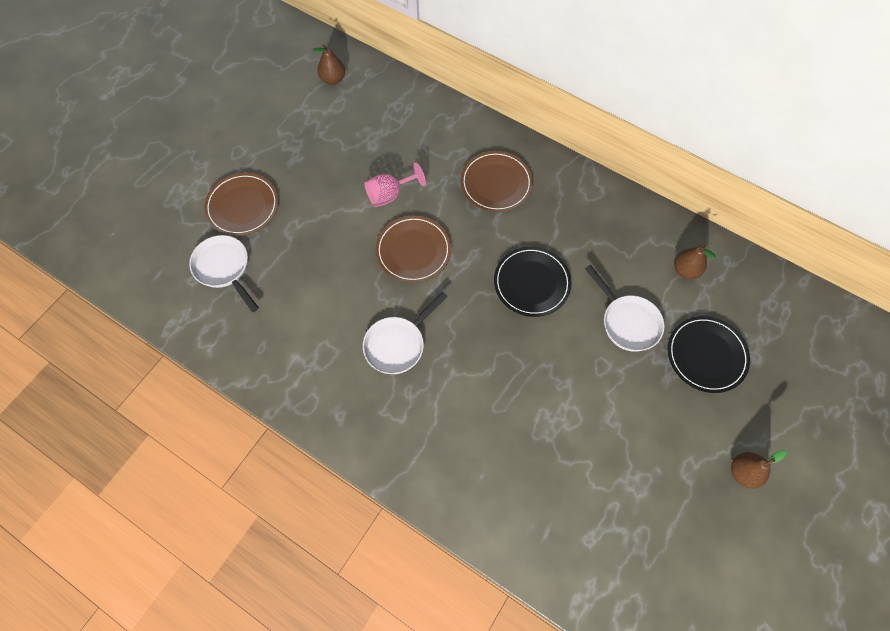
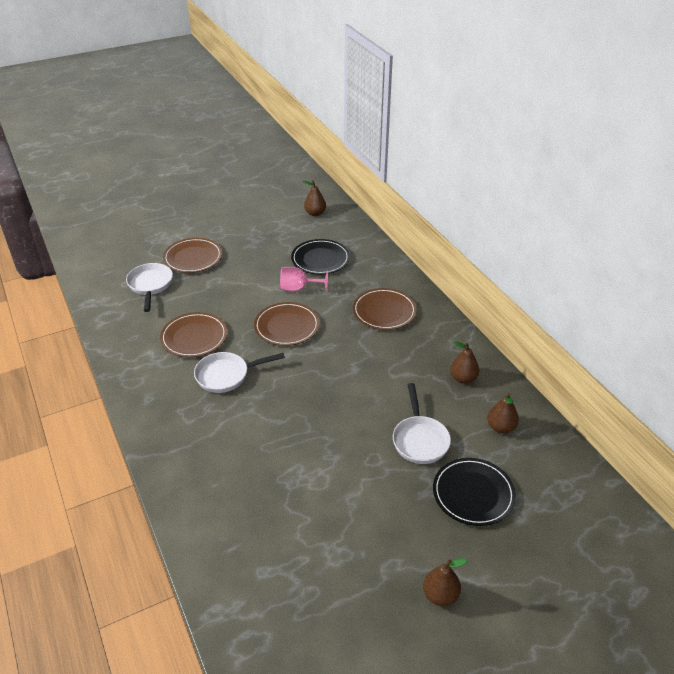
camera: 30 degrees right, 25 degrees down
(327, 313) = (194, 337): none -> brown plate
(531, 283) = (360, 381): black plate -> black plate (320, 259)
(620, 230) = (463, 378): none -> brown pear

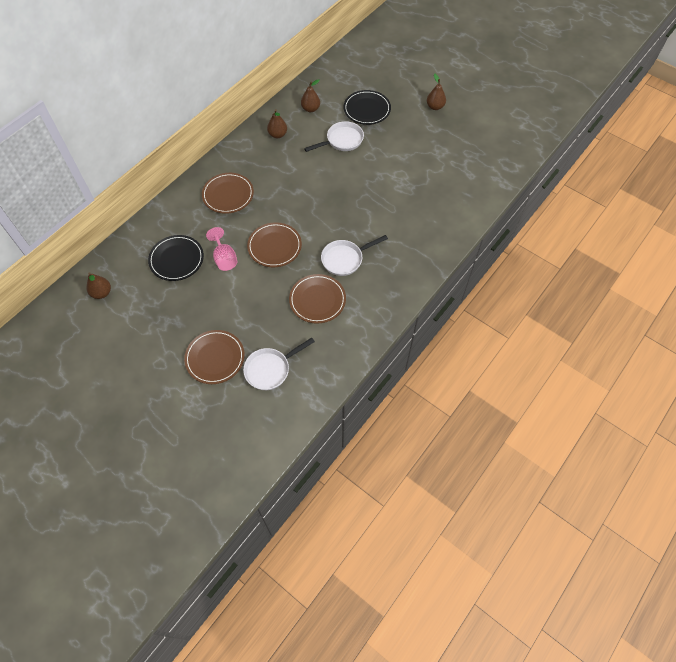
camera: 115 degrees left, 20 degrees up
(226, 375) = (345, 259): white pan -> white pan turned 105 degrees clockwise

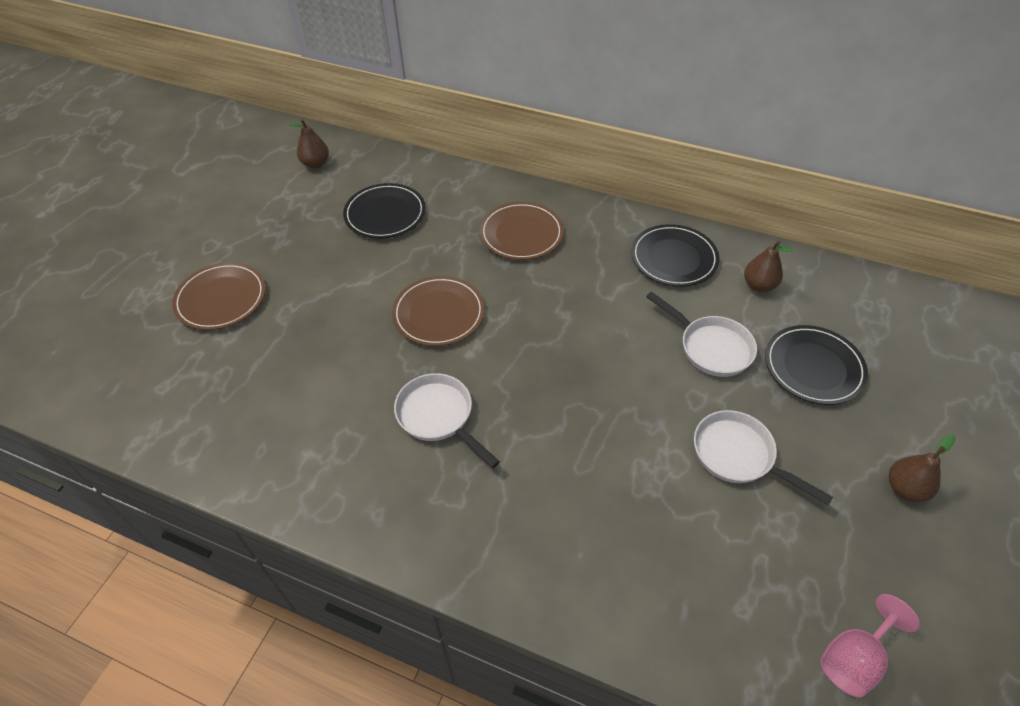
camera: 75 degrees right, 10 degrees down
(224, 258) = (399, 262): pink goblet -> pink goblet (853, 659)
(270, 369) = (203, 368): white pan -> white pan (738, 456)
(278, 134) = (674, 258): brown pear -> black plate
(317, 300) = (343, 397): brown plate -> none

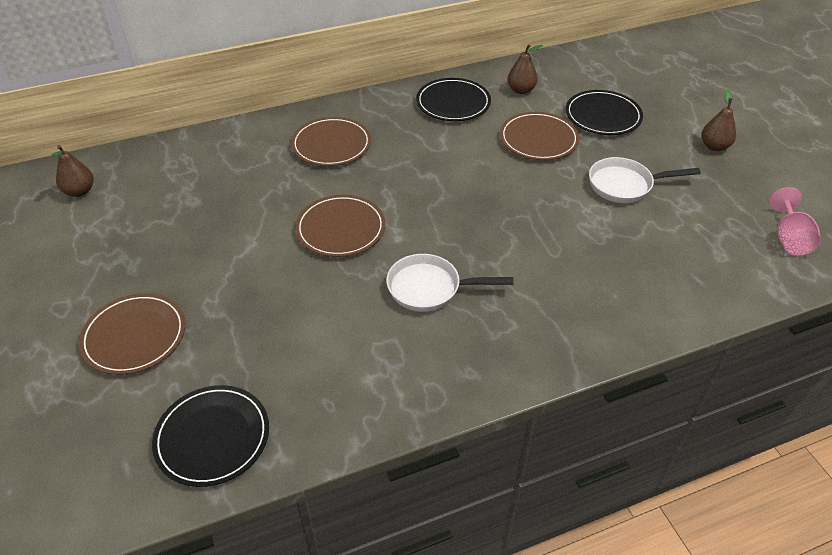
camera: 45 degrees left, 5 degrees down
(385, 214) = (201, 191): black plate -> black plate (212, 437)
(710, 347) = (538, 139): white pan -> brown plate

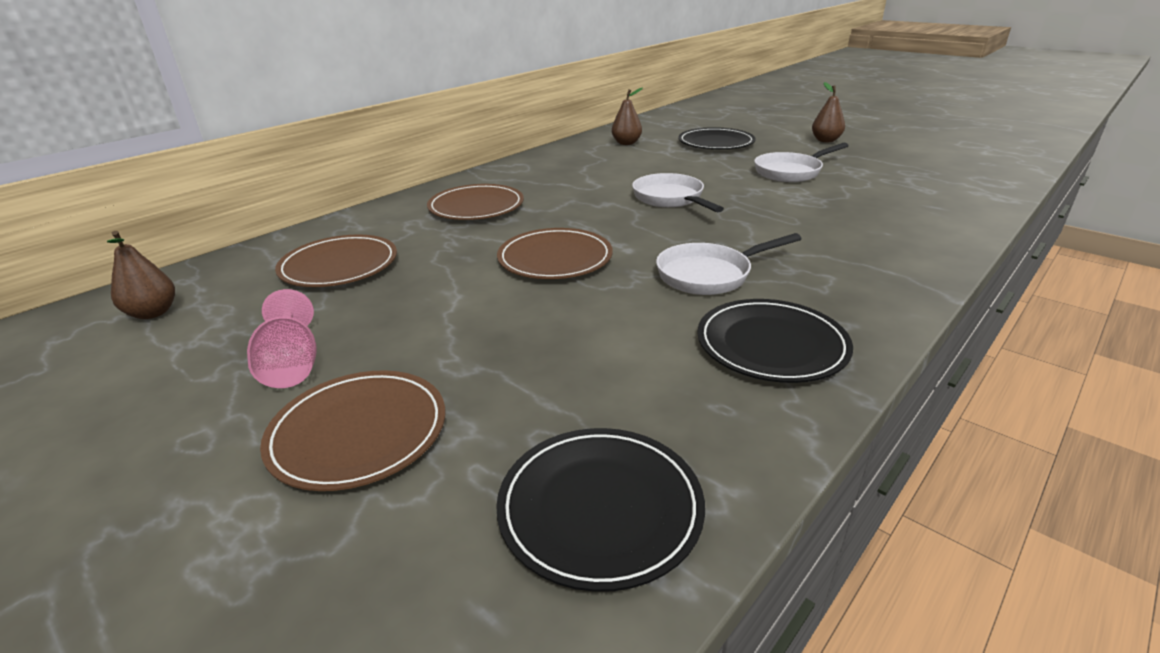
camera: 25 degrees left, 15 degrees down
(453, 103) = (573, 160): black plate -> black plate (771, 345)
(485, 187) = (671, 199): none -> white pan
(538, 139) = (680, 164): brown plate -> brown plate (339, 266)
(789, 239) = (959, 170): pink goblet -> pink goblet (291, 366)

